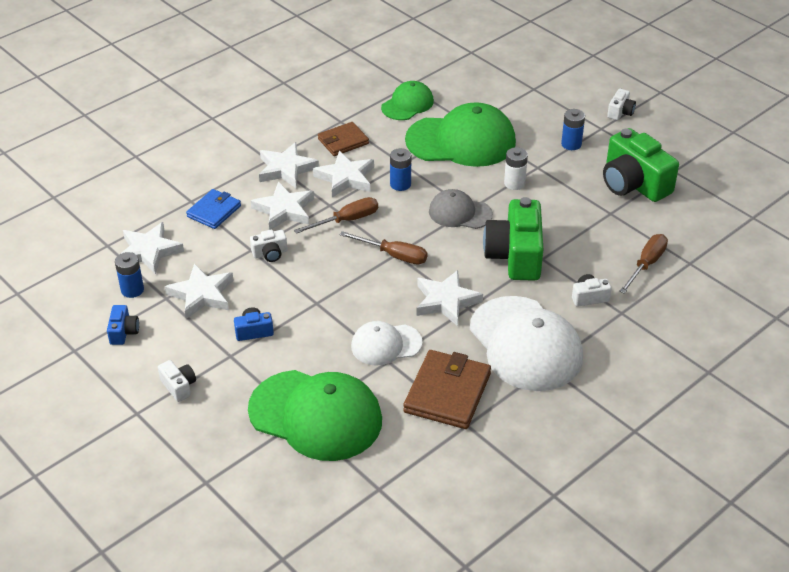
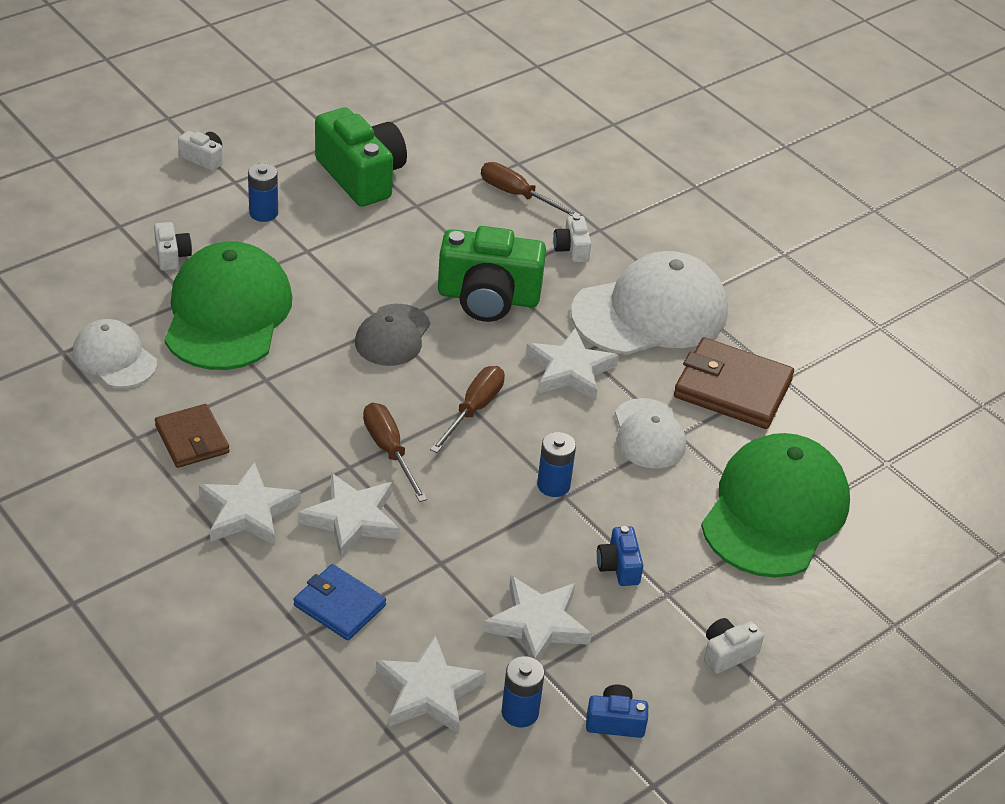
camera: 90 degrees left, 0 degrees up
(270, 253) = (453, 541): white camera -> white camera (172, 256)
(345, 178) = (287, 444): white star -> none
(400, 184) = (316, 387): blue battery -> blue battery (553, 485)
(407, 104) = (114, 358): green cap -> white cap
(514, 183) = (338, 276): white battery -> none
(634, 184) = (361, 176): green camera -> green camera turned 90 degrees counterclockwise

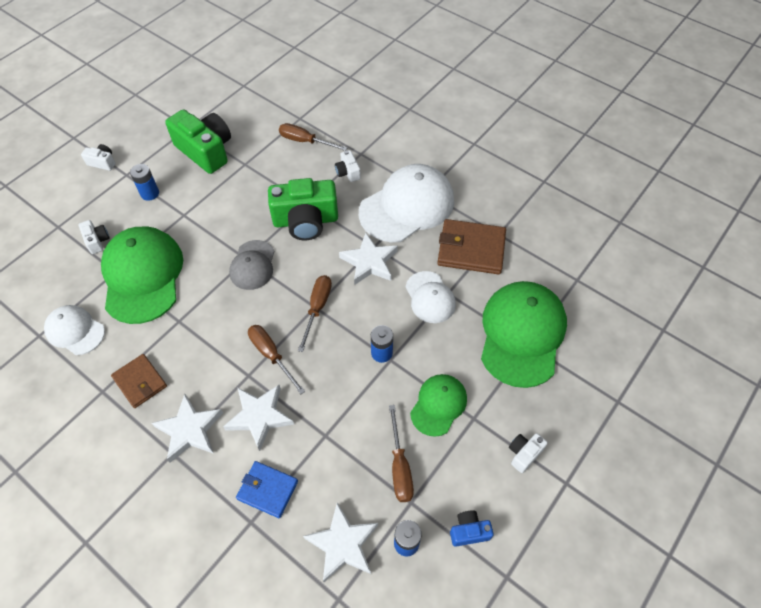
camera: 10 degrees left, 15 degrees up
(538, 624) = (399, 466): white star -> brown screwdriver
(619, 566) = (438, 405): blue camera -> green cap

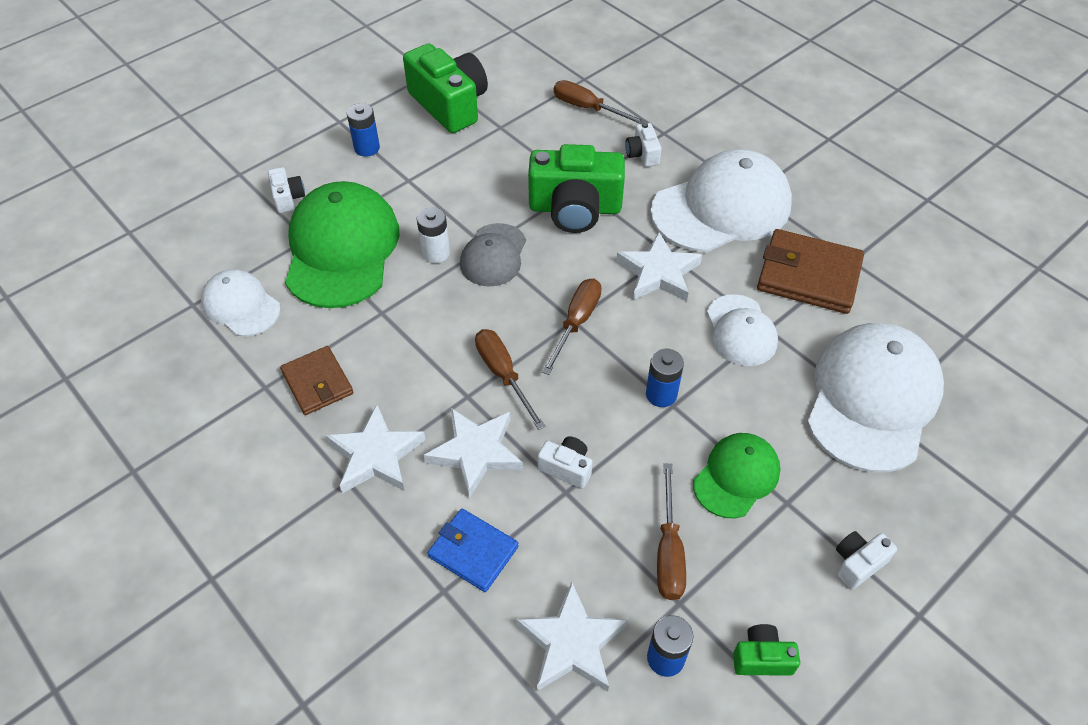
camera: 10 degrees right, 5 degrees down
(102, 162) = (310, 103): white camera -> white camera (566, 468)
(211, 269) = (436, 253): none -> white battery
(469, 531) = (762, 658): blue camera -> green camera
(522, 334) = (872, 399): green cap -> white cap

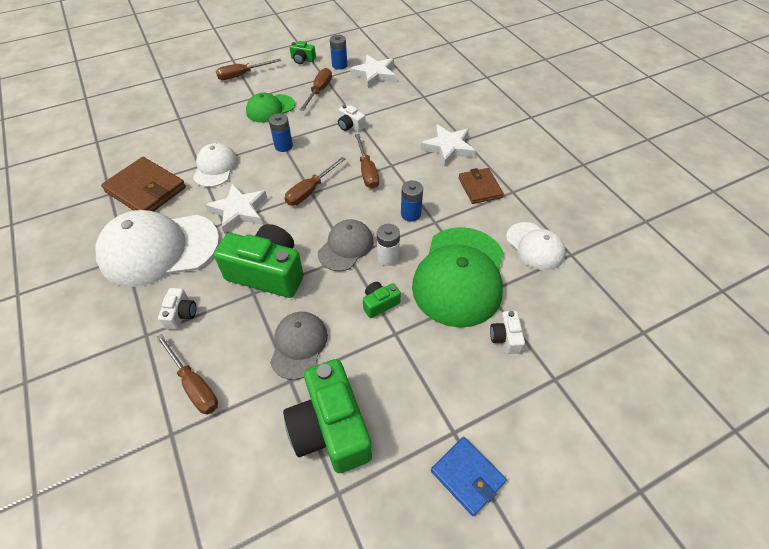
camera: 165 degrees left, 0 degrees up
(367, 148) = (428, 383): blue battery -> blue battery (410, 214)
(432, 203) = (380, 303): none -> green camera
(473, 552) = (407, 105): blue wallet -> blue wallet (467, 476)
(476, 452) = (394, 139): white star -> none
(505, 152) = (299, 345): none -> grey cap
(858, 563) = (242, 75): white camera -> brown screwdriver
(872, 399) = (176, 124): white cap -> none

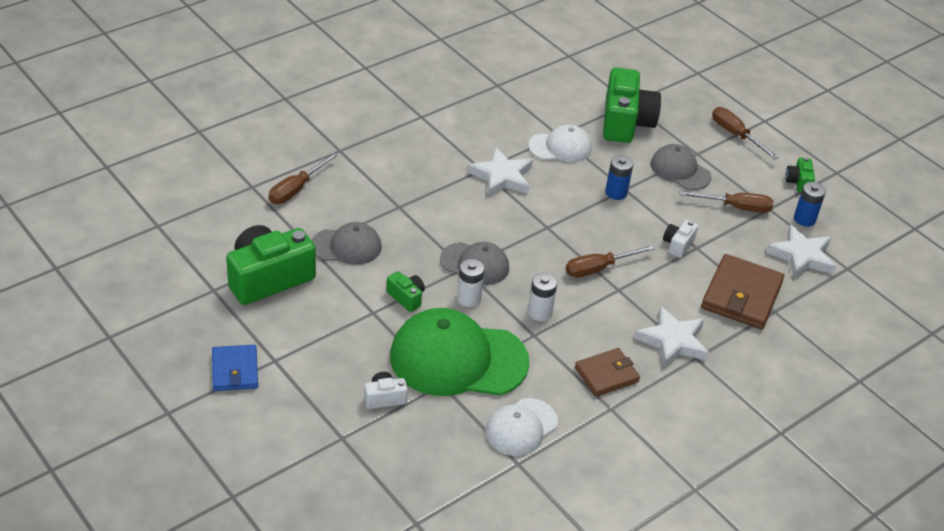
camera: 75 degrees right, 10 degrees down
(146, 190) = (510, 107): brown wallet -> brown wallet (741, 295)
(159, 249) = (436, 134): white cap -> none
(181, 314) = (365, 166): white camera -> none
(267, 273) = (425, 212): green camera -> green camera (625, 122)
(270, 109) = (680, 170): green cap -> grey cap
(310, 191) = (549, 225): brown screwdriver -> none
(410, 214) = (540, 312): blue battery -> white battery
(467, 476) = (235, 370): blue wallet -> blue wallet turned 45 degrees counterclockwise

